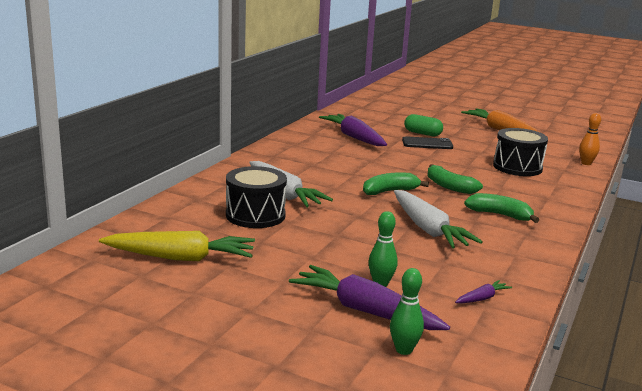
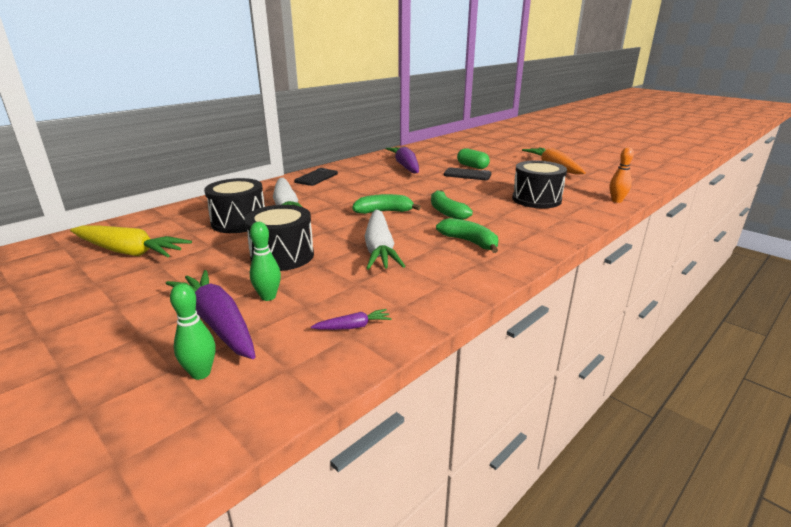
camera: 20 degrees right, 5 degrees up
(273, 157) = (316, 177): none -> black phone
(346, 245) = (282, 256): none -> black drum

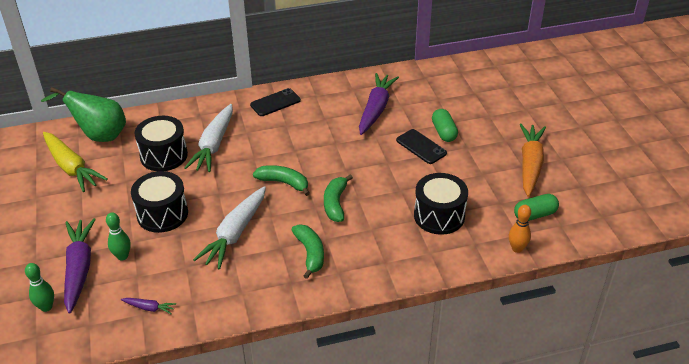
camera: 30 degrees right, 15 degrees up
(146, 226) = (99, 135): none -> green pear
(597, 185) = (535, 215): none -> green capsule

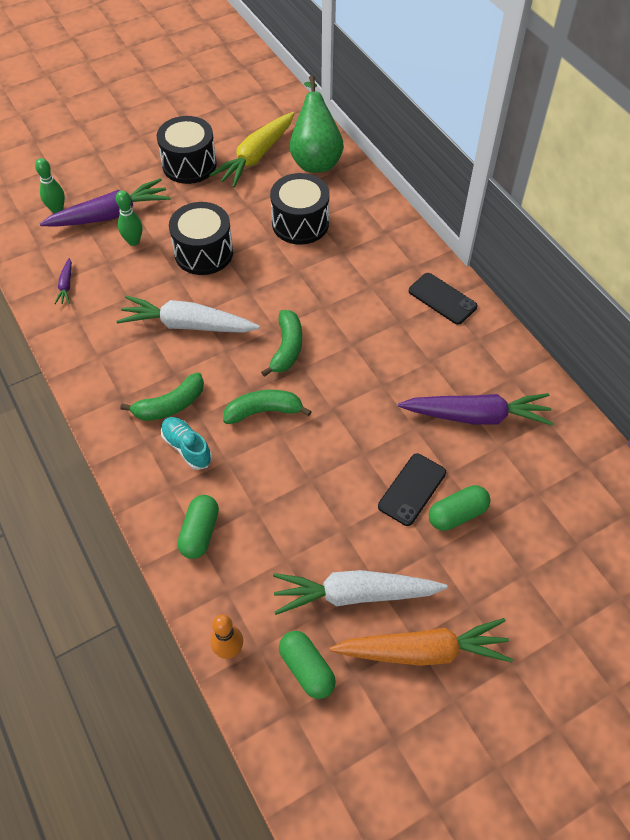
camera: 75 degrees right, 15 degrees up
(214, 145) = (334, 262): white carrot -> white carrot (354, 595)
(352, 249) = (187, 447): none -> turquoise shoe
(426, 251) = (200, 532): none -> green capsule
(439, 216) = (271, 537): black drum -> black drum (189, 164)

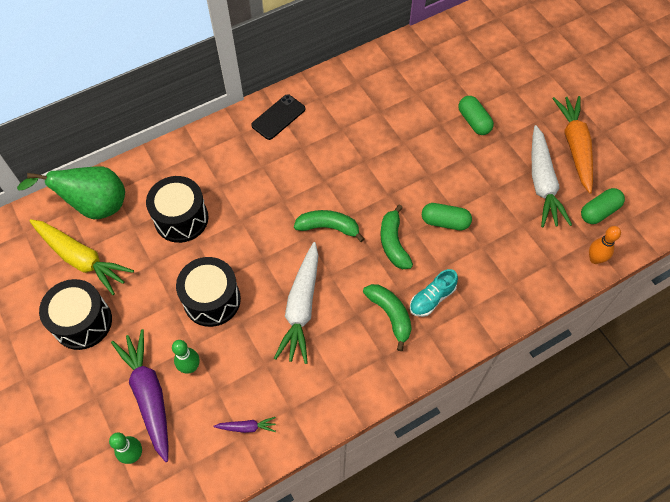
camera: 90 degrees left, 5 degrees up
(200, 532) = (507, 283): green capsule -> green capsule (445, 222)
(412, 489) = (456, 146): black phone -> none
(476, 416) = (391, 104): purple carrot -> none

